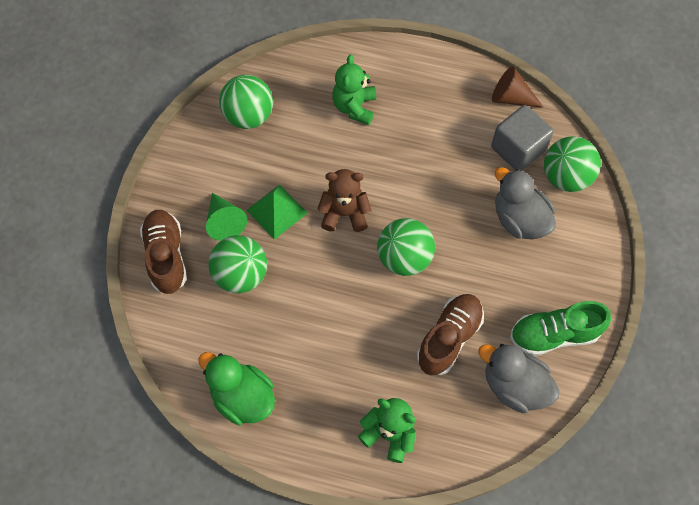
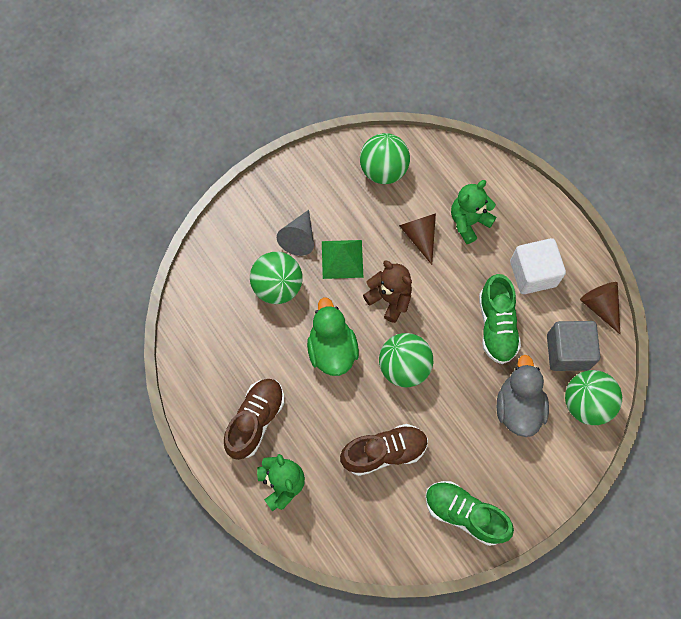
camera: 40 degrees right, 5 degrees up
(166, 256) = (238, 233): brown shoe -> brown shoe (255, 420)
(224, 222) = (299, 238): green cone -> grey cone
(242, 397) = (206, 375): green duck -> green duck (332, 349)
(325, 146) = (419, 236): none -> brown cone
(439, 110) = (533, 273): none -> white cube
(447, 170) = (496, 326): none -> green shoe
(514, 386) = (400, 526): grey duck -> none

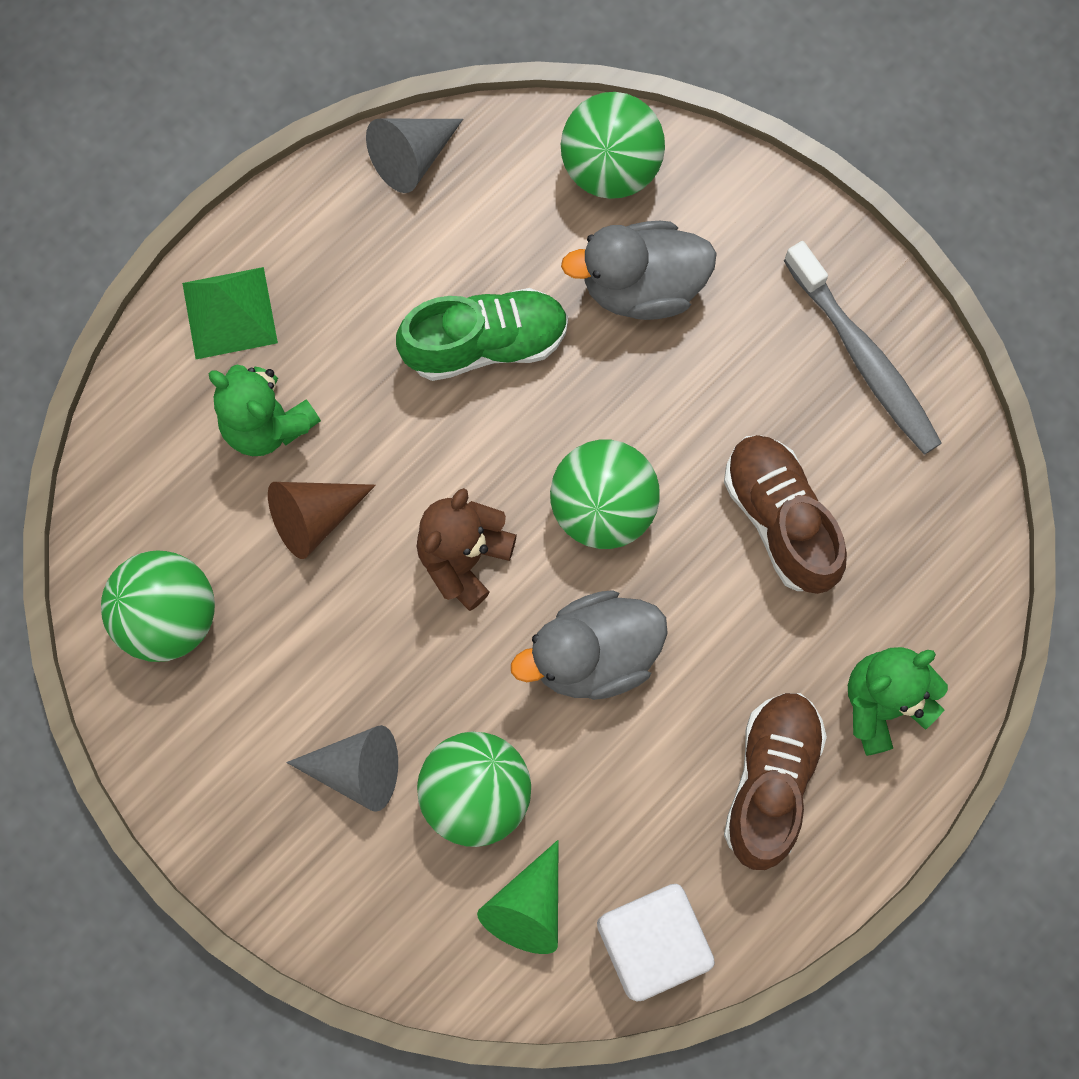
camera: 100 degrees left, 5 degrees up
(222, 300) = (528, 907): none -> green cone
(255, 420) = (770, 781): brown shoe -> brown shoe turned 90 degrees clockwise
(332, 349) = (593, 655): green duck -> grey duck
(342, 259) = (391, 669): green pyramid -> green pyramid (229, 312)
(464, 514) = (863, 358): green shoe -> grey toothbrush
(533, 273) = (363, 287): white cube -> white cube (651, 942)
(567, 351) = (515, 209): grey cube -> none
(600, 306) = (412, 158): brown cone -> grey cone

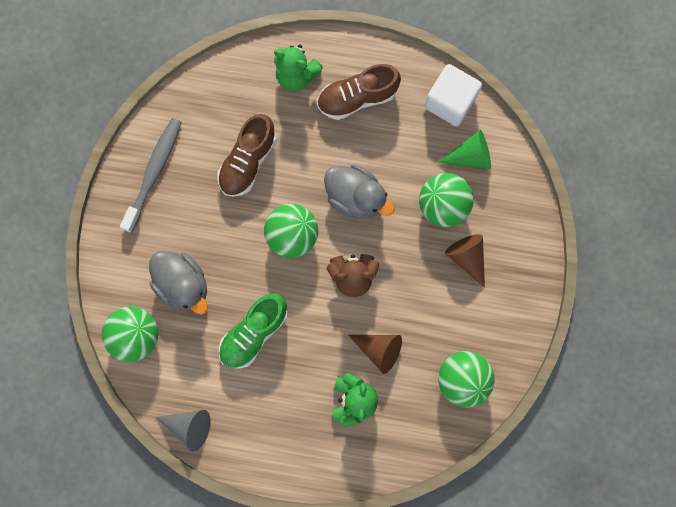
camera: 125 degrees left, 5 degrees up
(229, 312) = (316, 454): green pyramid -> none
(357, 770) = (467, 257): grey cone -> brown cone
(485, 343) = (254, 332): green shoe -> green shoe turned 90 degrees counterclockwise

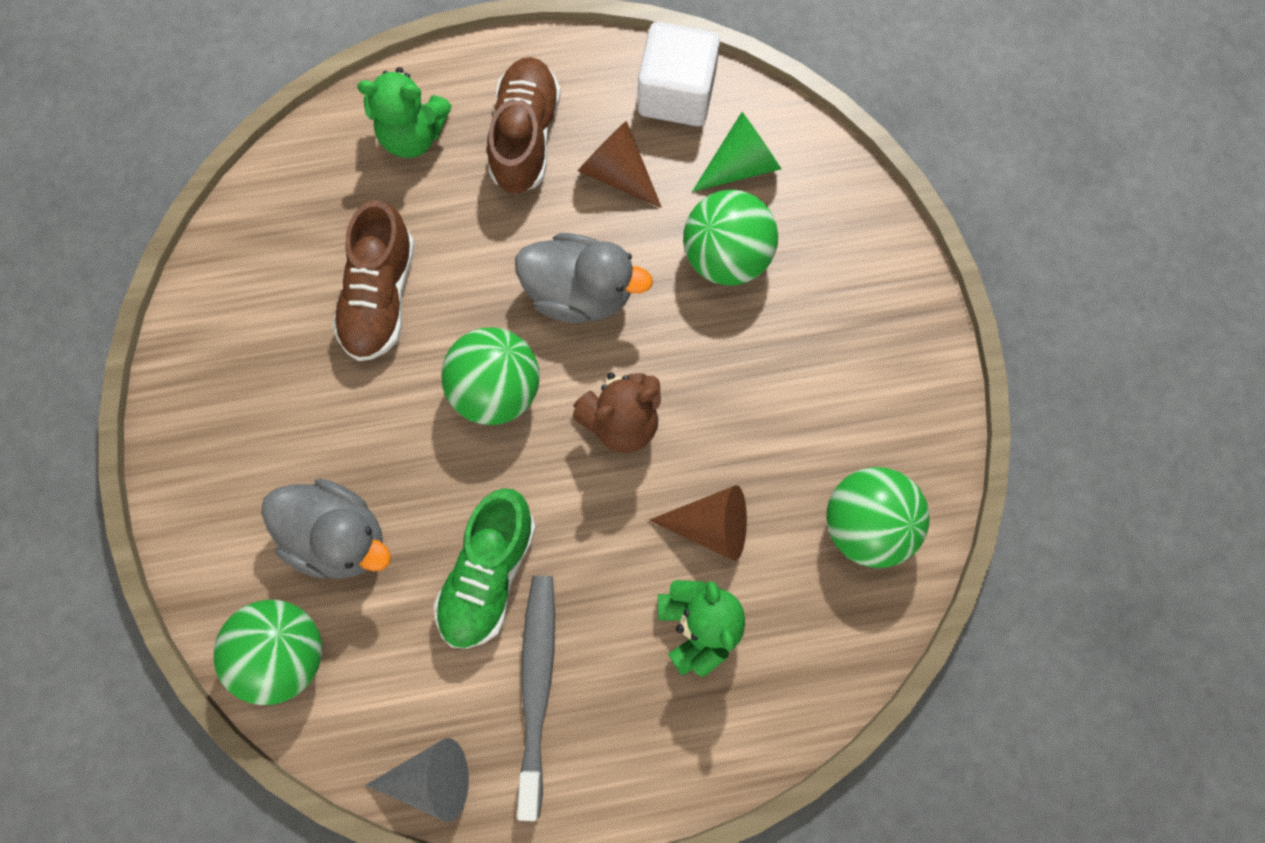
camera: 20 degrees left, 5 degrees down
(154, 173) = (226, 368): grey toothbrush -> grey toothbrush (537, 687)
(357, 98) = (525, 136): brown shoe -> brown shoe turned 135 degrees clockwise
(467, 257) = (797, 324): brown cone -> brown cone (617, 172)

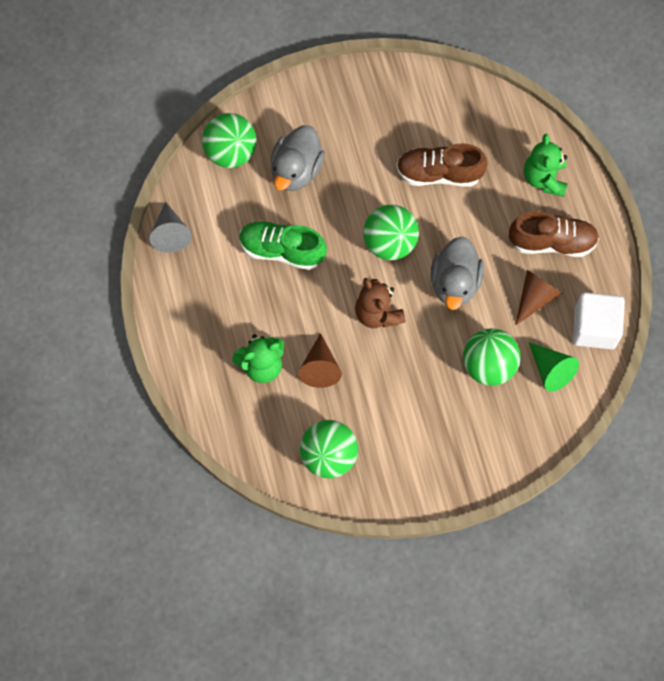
camera: 85 degrees right, 5 degrees down
(537, 687) = (221, 282): grey toothbrush -> none

